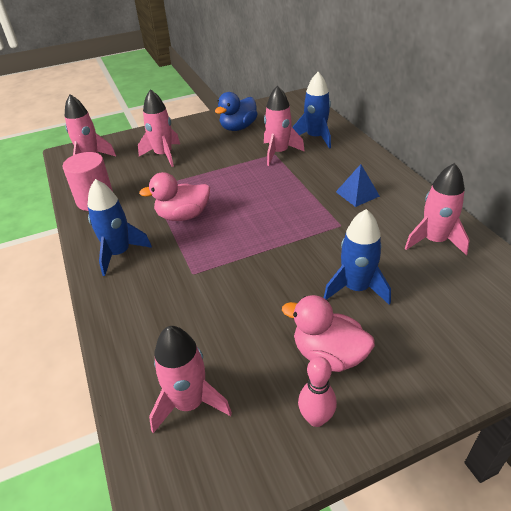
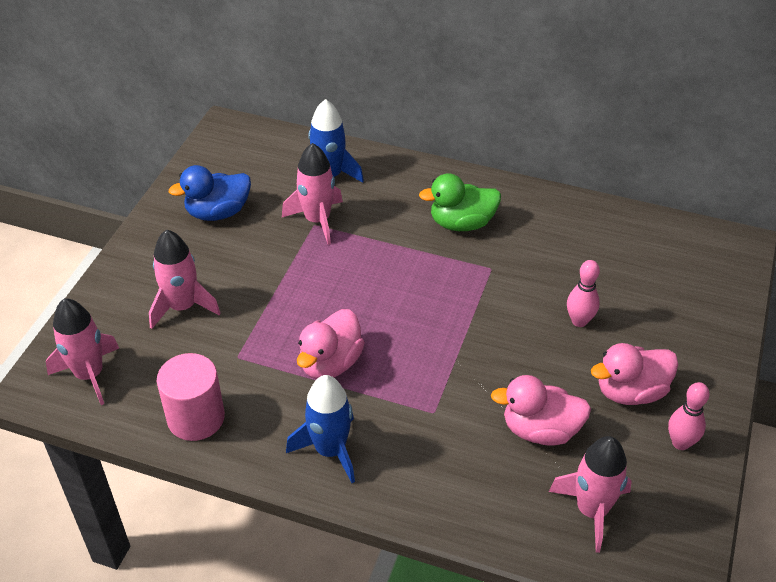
camera: 50 degrees left, 5 degrees up
(233, 329) = (540, 430): none -> pink duck
(238, 127) = (218, 212): blue duck -> blue duck turned 75 degrees clockwise
(356, 288) = (579, 321): blue rocket -> pink bowling pin
(357, 194) = (461, 223): blue pyramid -> green duck
(434, 241) = (580, 233): pink rocket -> none

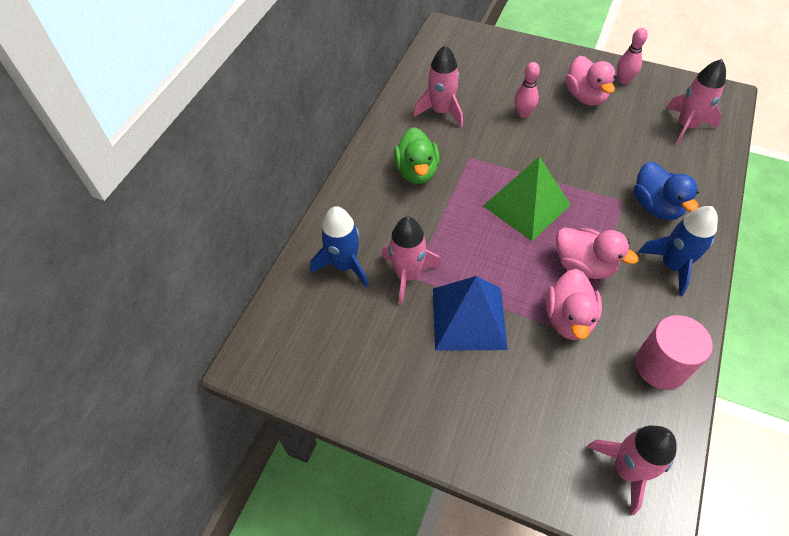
camera: 85 degrees left, 10 degrees up
(182, 307) = (527, 388): pink rocket -> pink rocket (441, 111)
(218, 212) = (391, 363): blue duck -> blue duck (656, 206)
(264, 265) = (469, 318): none -> blue pyramid
(418, 317) = (526, 205): none -> green pyramid
(540, 430) = (627, 144): pink duck -> pink duck (568, 318)

